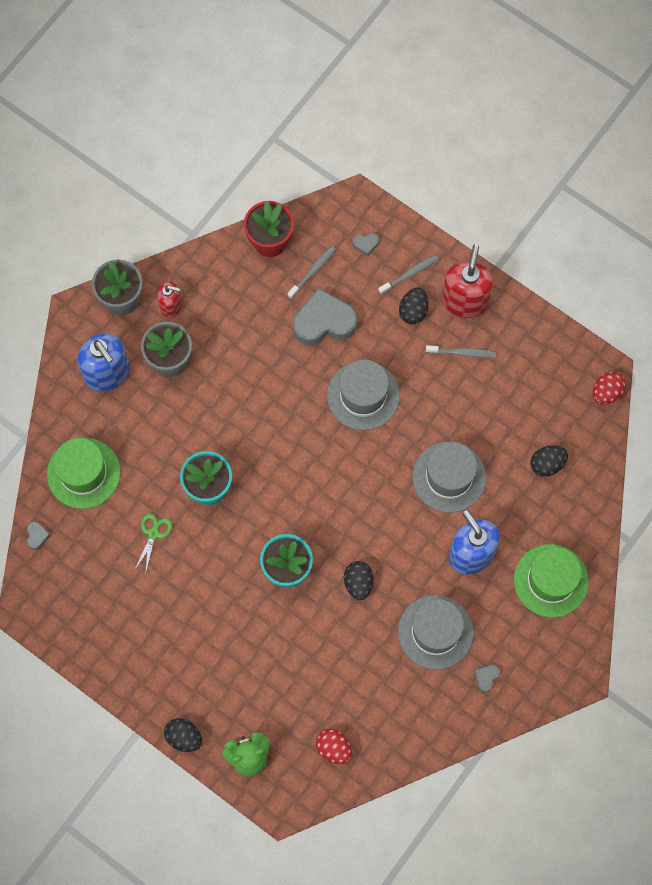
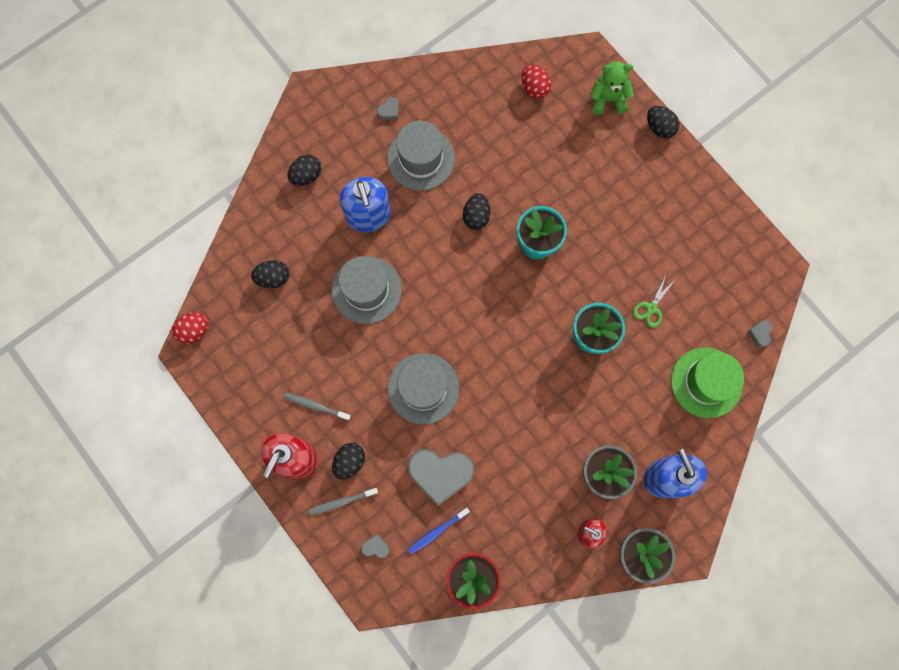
camera: 165 degrees left, 5 degrees up
(312, 271) = (437, 531): grey toothbrush -> blue toothbrush
(551, 580) = (306, 175): green hat -> black egg

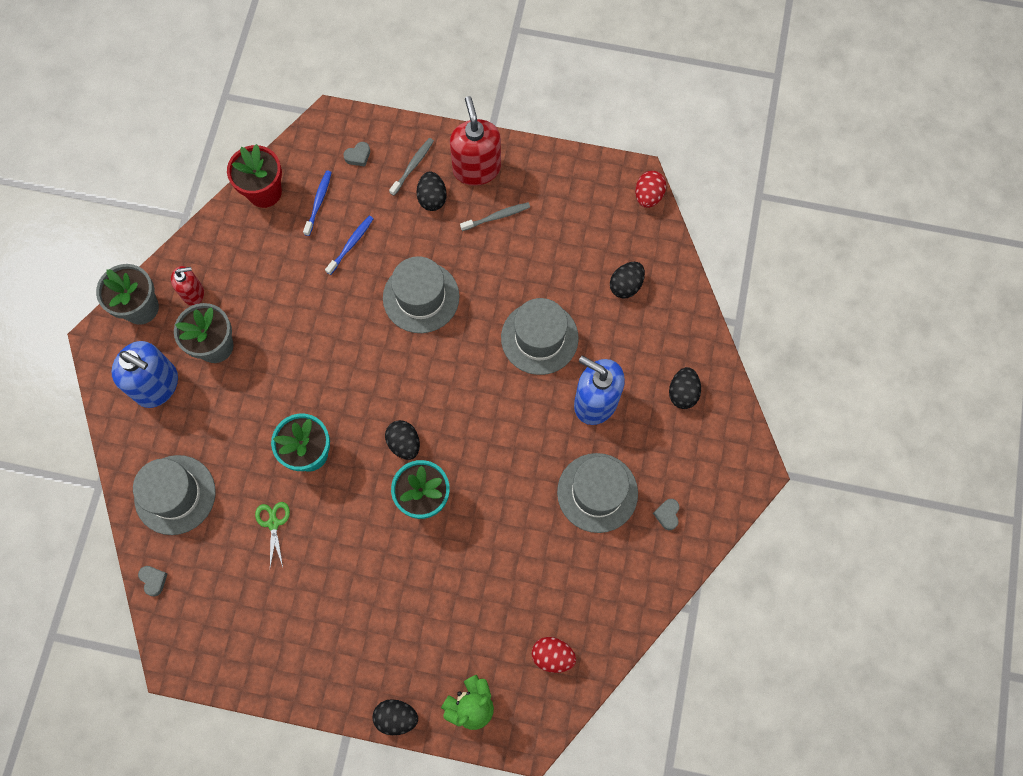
camera: 140 degrees right, 5 degrees down
(440, 474) = (351, 244): grey heart -> blue toothbrush
(476, 216) = (500, 479): black egg -> black egg (404, 443)
(706, 382) = (175, 495): green hat -> grey hat

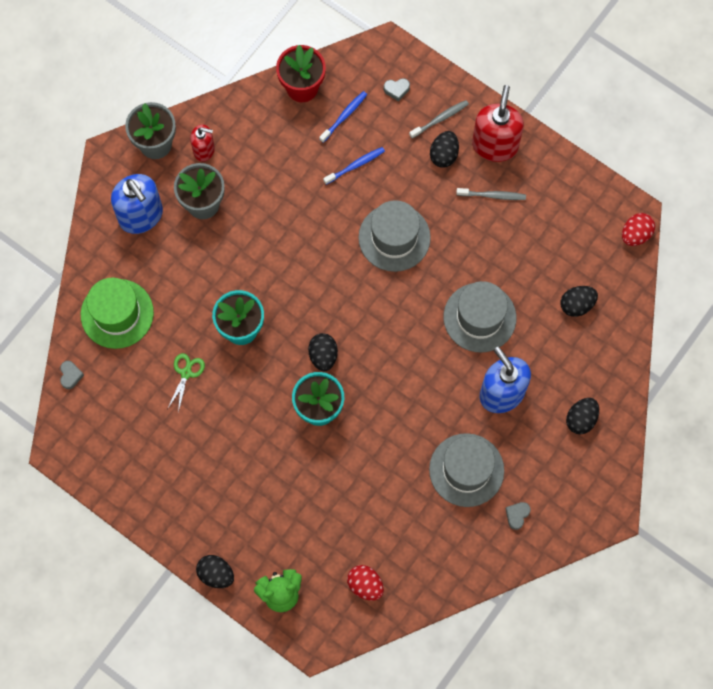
camera: 25 degrees right, 0 degrees up
(175, 495) = (117, 313): grey hat -> green hat

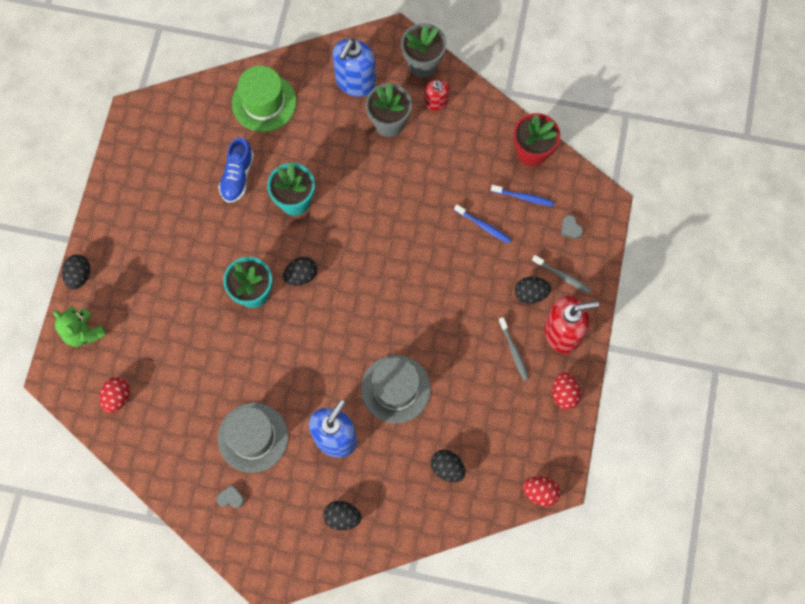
camera: 65 degrees right, 0 degrees up
(70, 375) = (197, 93): grey heart -> none
(186, 373) = (237, 176): green scissors -> blue shoe
(394, 237) = (434, 286): grey hat -> none
(554, 171) = (564, 394): none -> red egg

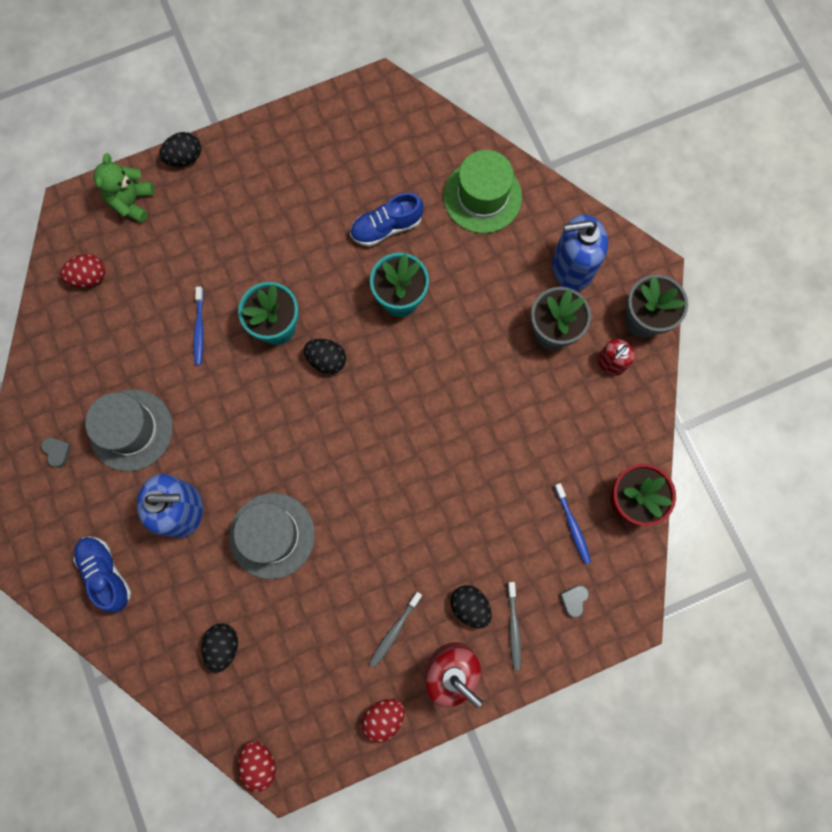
camera: 55 degrees right, 5 degrees up
(342, 517) = (106, 573): black egg -> blue shoe
(483, 226) = (509, 505): blue toothbrush -> blue toothbrush (199, 329)

